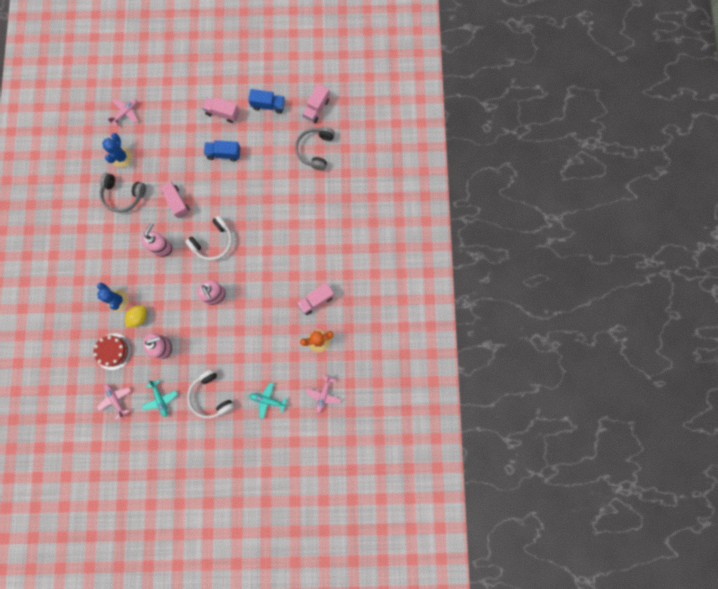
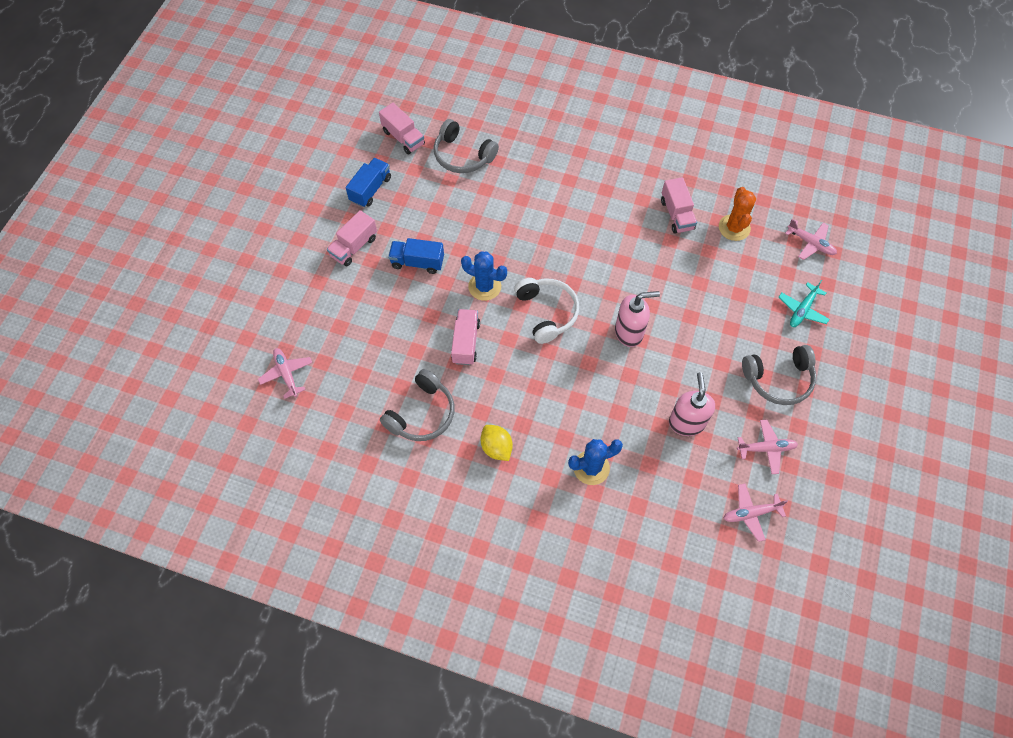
camera: 70 degrees left, 15 degrees down
(113, 351) = (672, 496): red cake -> none
(121, 157) = (358, 399): blue cactus -> blue cactus (484, 286)
(139, 317) = (629, 444): yellow lemon -> yellow lemon (496, 447)
(160, 399) = (766, 448): turquoise plane -> pink plane
(162, 248) = (529, 382): pink soap dispenser -> none
(177, 202) = (466, 342): pink truck -> pink truck turned 105 degrees clockwise
(211, 396) = (778, 379): white headphones -> grey headphones
(224, 154) = (417, 262): blue truck -> blue truck turned 75 degrees clockwise

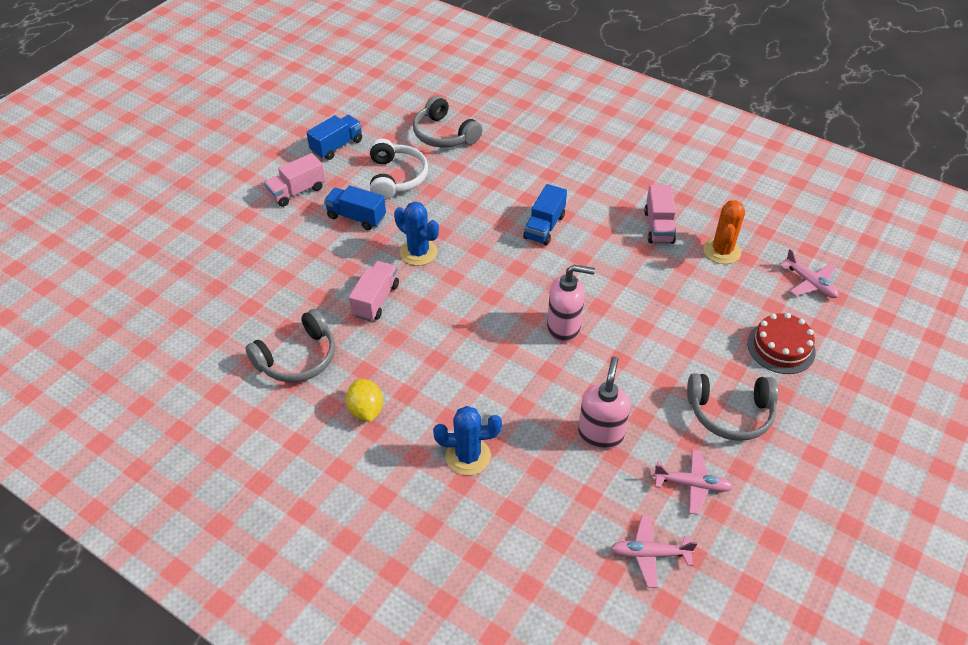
camera: 15 degrees right, 15 degrees down
(286, 374) = (173, 290): pink plane -> none
(403, 138) = (390, 110): pink truck -> none
(547, 312) = (477, 290): white headphones -> white headphones (396, 177)
(582, 236) = (544, 227): none -> blue truck
(802, 310) = (781, 347): turquoise plane -> red cake

